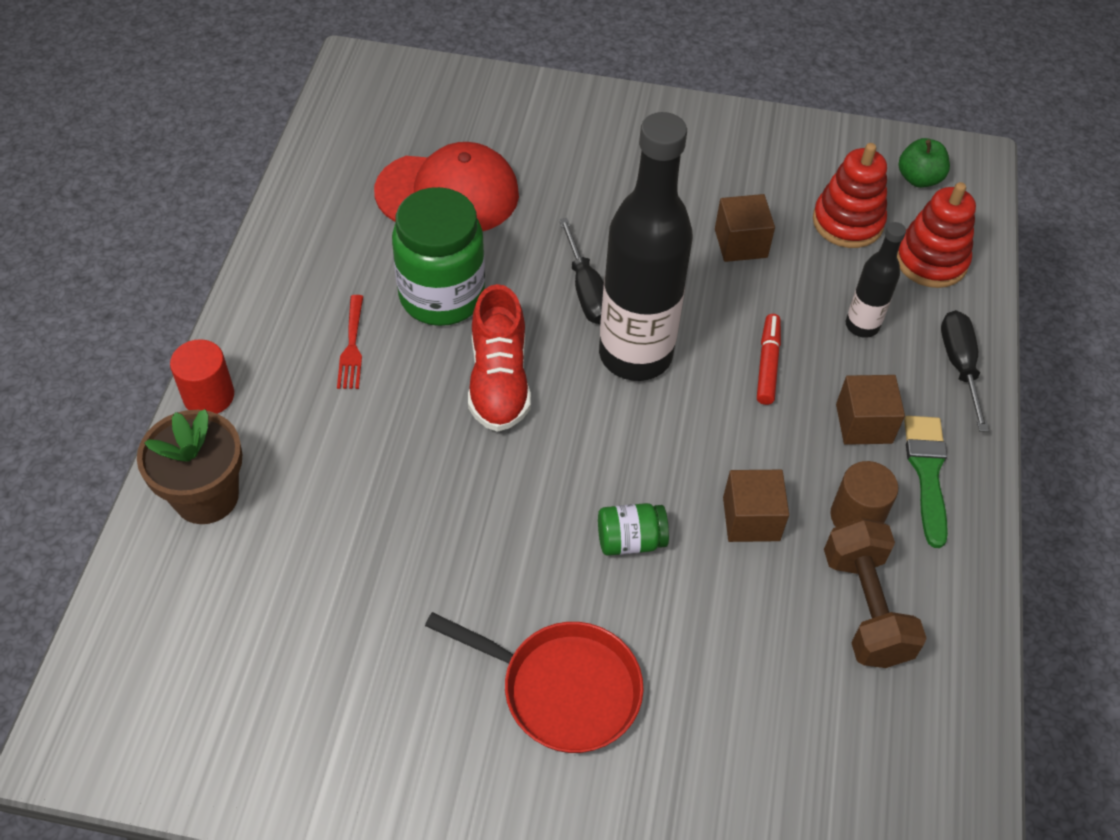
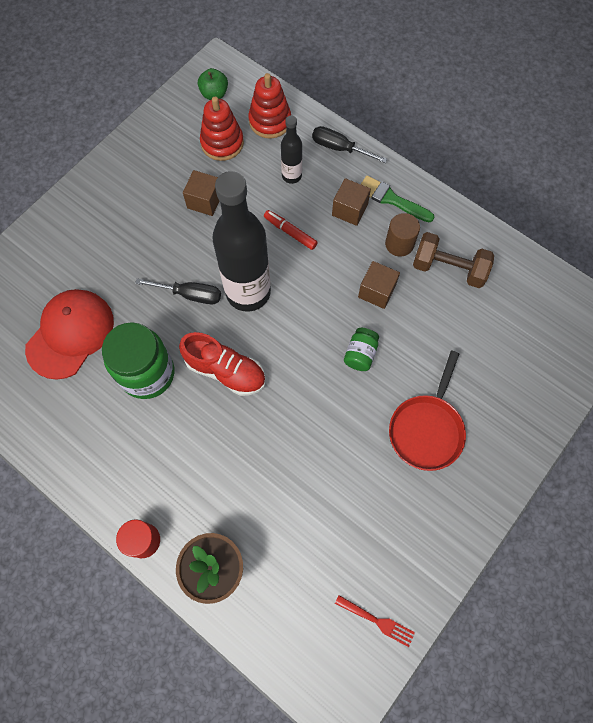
camera: 60 degrees left, 15 degrees up
(352, 347) = (155, 441): red fork -> red fork (377, 621)
(562, 689) = (427, 429): red pan -> red pan turned 150 degrees clockwise

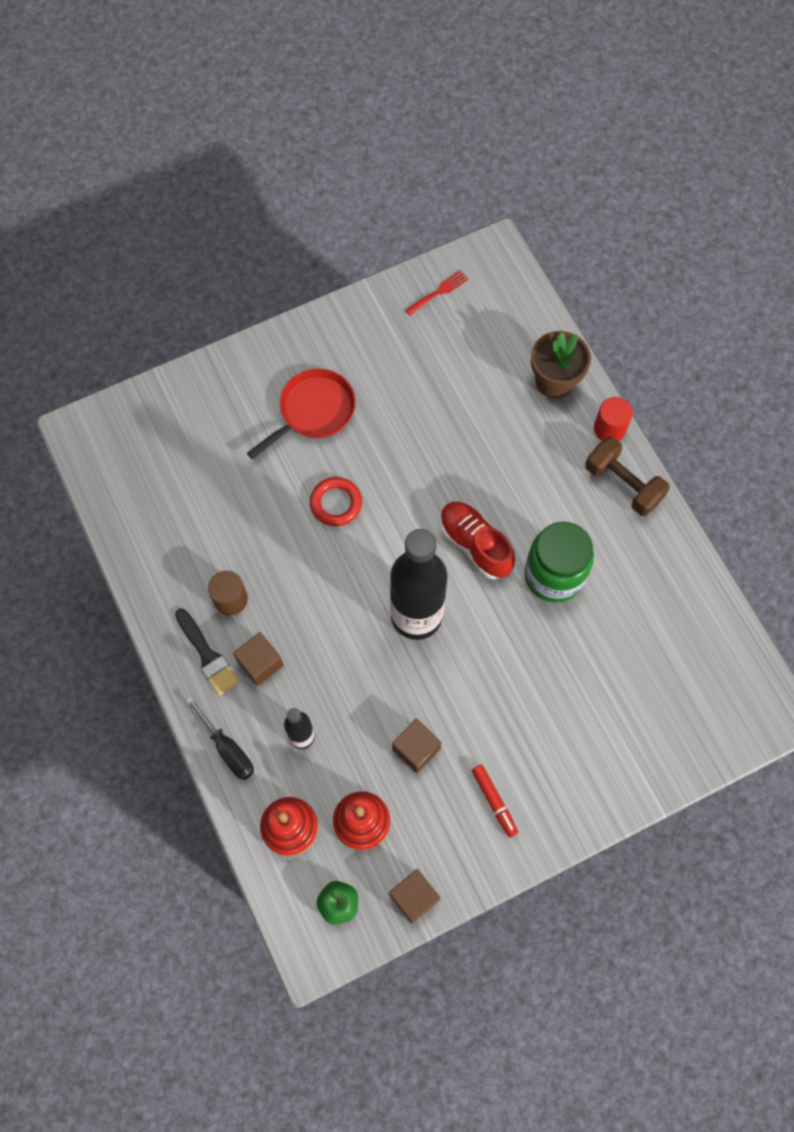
camera: 155 degrees left, 0 degrees up
(70, 334) = (619, 652): red cap -> none
(190, 294) = (478, 641): black screwdriver -> none
(290, 232) = (339, 665): red marker -> red marker (494, 801)
(360, 354) = (336, 503): green jar -> red ring
(376, 291) = (284, 558): brown cube -> brown cube (414, 897)
(377, 621) = (438, 292): red fork -> red fork turned 90 degrees clockwise
(391, 199) = (207, 655): green brush -> black brush
(448, 268) = (197, 550): brown dumbbell -> brown dumbbell (623, 484)

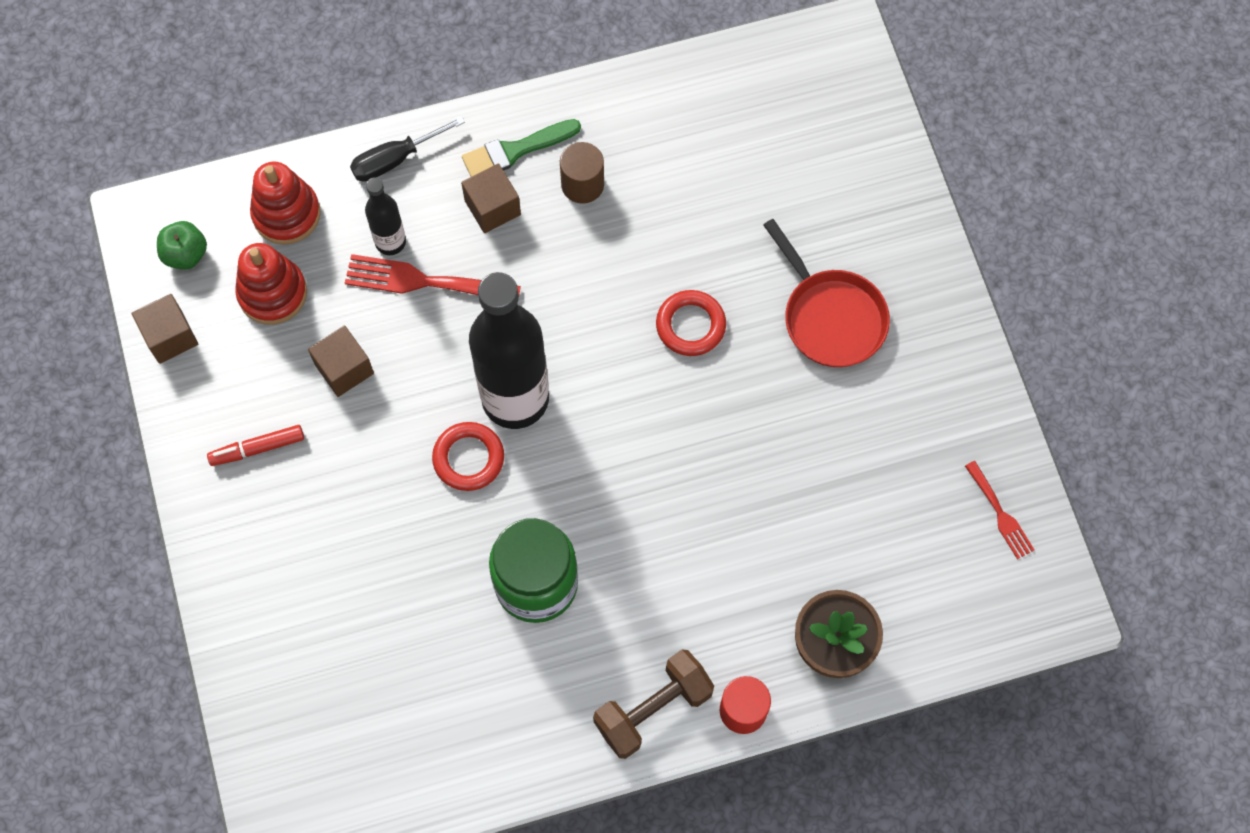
camera: 100 degrees right, 0 degrees up
(207, 655) = (515, 151): black brush -> green brush
(332, 703) = (424, 281): none -> red fork
(470, 640) = (468, 458): none -> red ring
(475, 544) = (600, 490): red shoe -> none

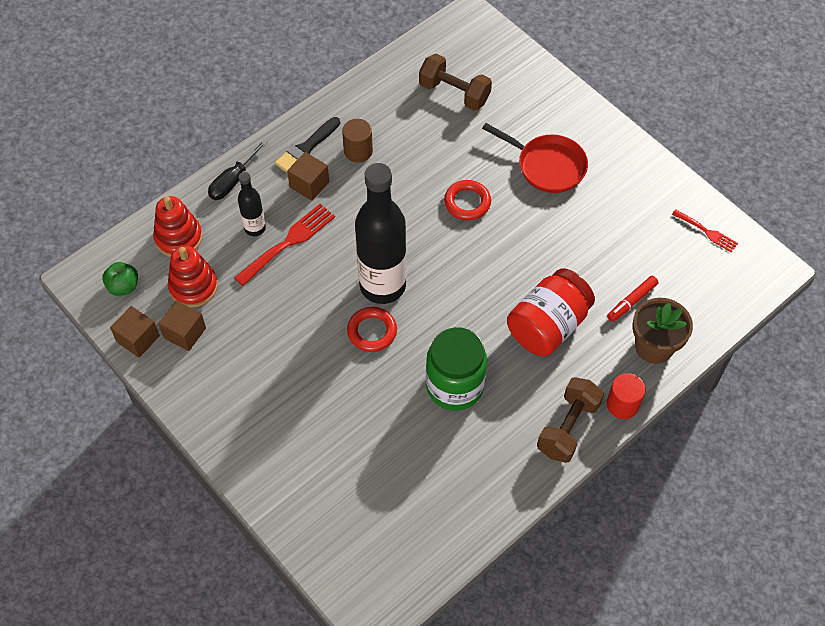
camera: 25 degrees left, 10 degrees down
(257, 448) = (231, 381): red marker -> red marker (631, 301)
(344, 369) = (264, 312): brown cube -> brown cube (185, 333)
(424, 281) = (288, 242): red fork -> red fork turned 150 degrees clockwise
(515, 151) = (306, 148): green brush -> black brush
(704, 554) = (548, 326): none -> red jar
(760, 149) = (454, 93): none -> brown dumbbell

